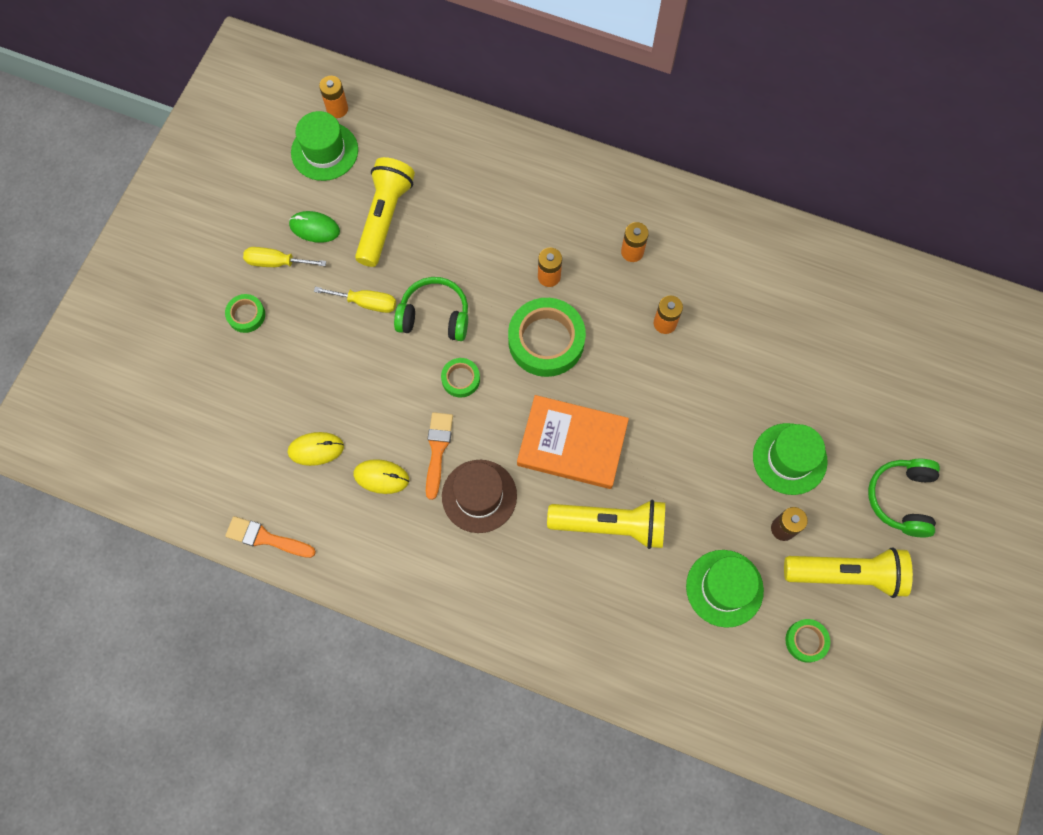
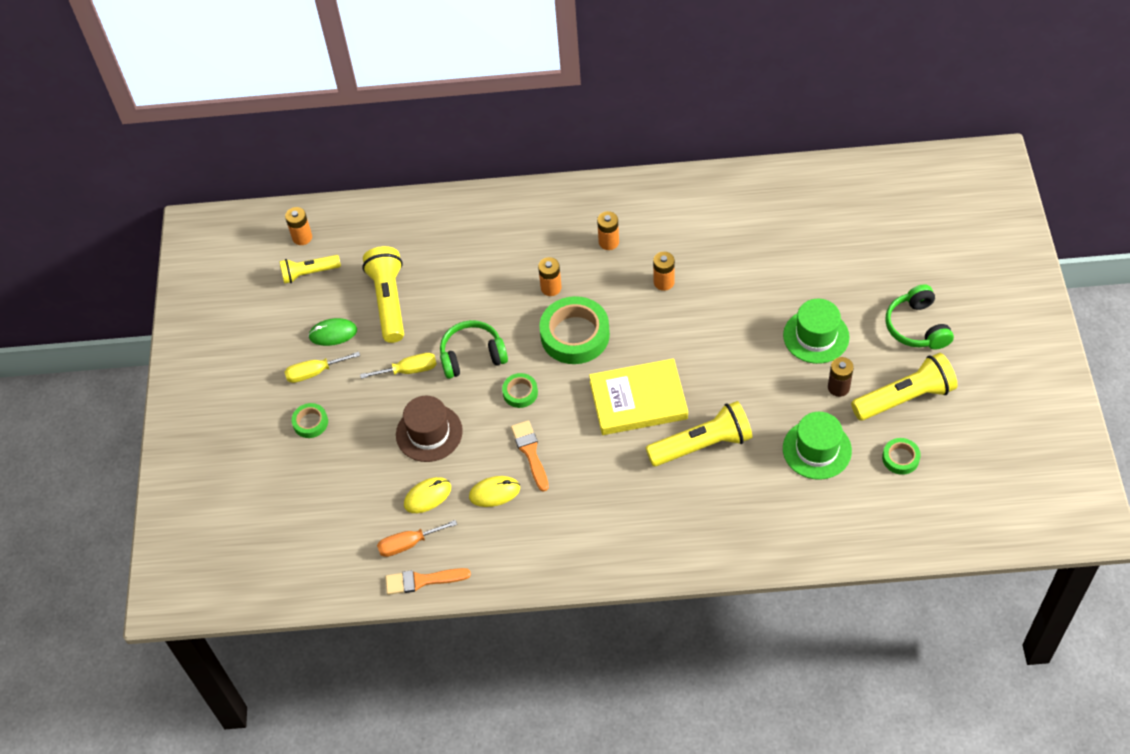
camera: 20 degrees left, 15 degrees down
(272, 492) = (408, 544): none -> orange screwdriver
(324, 151) = (309, 273): green hat -> yellow flashlight
(479, 496) = (584, 471): brown hat -> brown hat (429, 433)
(572, 444) = (638, 400): orange book -> yellow book

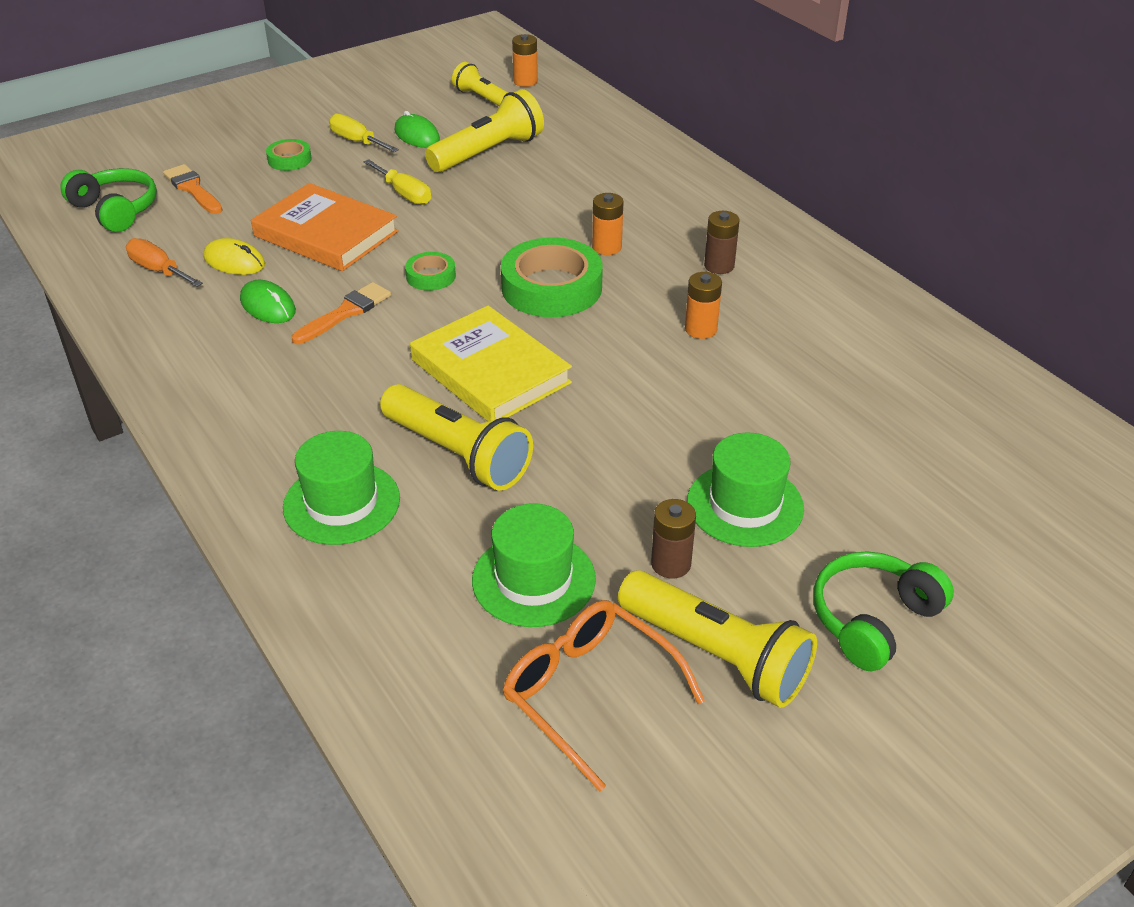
camera: 55 degrees right, 15 degrees down
(422, 580) = (110, 296): orange brush -> orange brush (193, 189)
(429, 433) = (326, 234): brown hat -> orange book
(472, 356) = (458, 226): green headphones -> green headphones (115, 210)
(494, 492) = (268, 306): yellow mouse -> green mouse
(608, 242) = (719, 266): orange battery -> brown battery
(710, 514) = (341, 503): none -> green hat
(900, 458) = (589, 693): green tape -> orange glasses

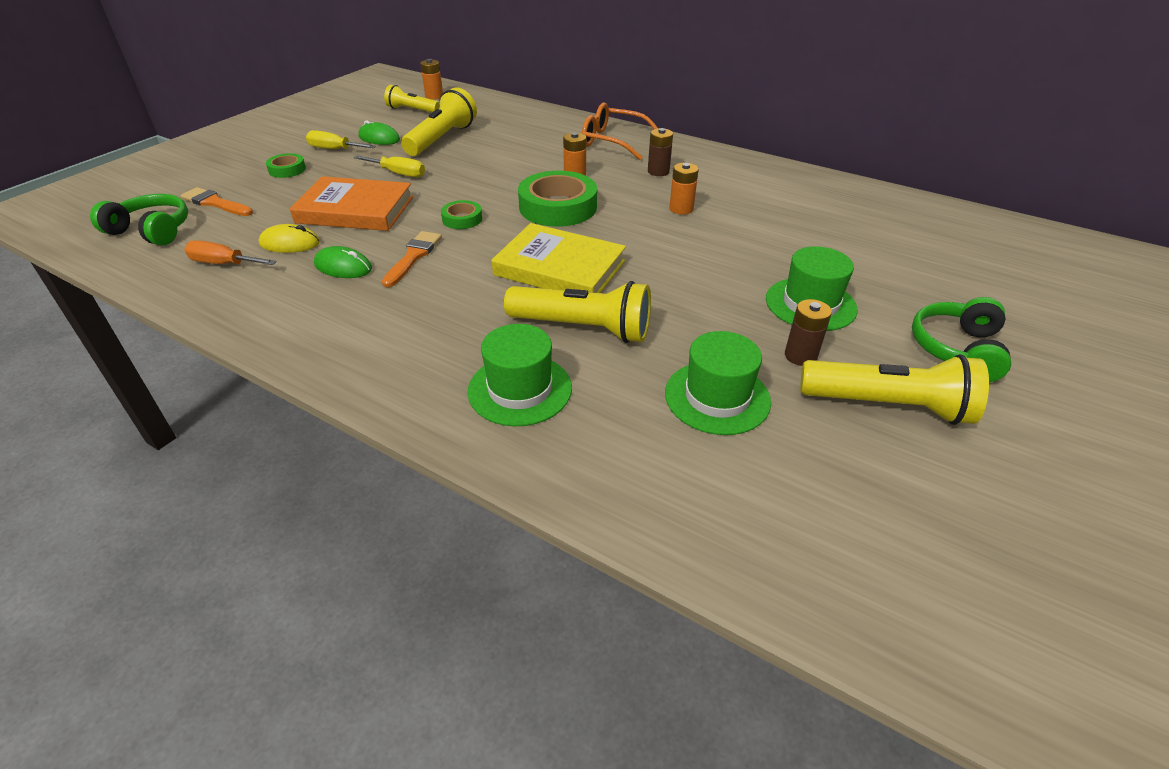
camera: 25 degrees left, 0 degrees up
(589, 693) = (831, 464): orange glasses -> orange glasses (612, 141)

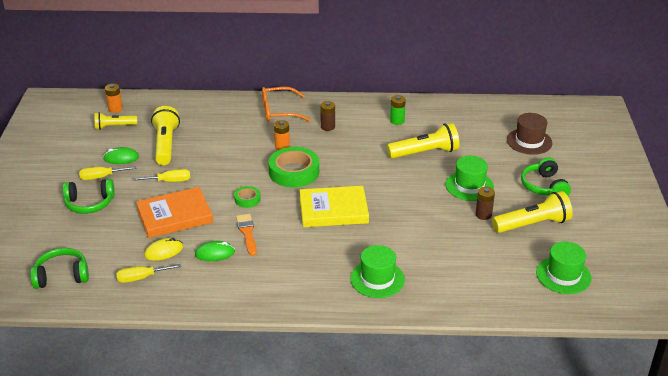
camera: 30 degrees left, 5 degrees down
(215, 203) = (75, 243): orange brush -> none
(224, 264) = (141, 278): orange screwdriver -> yellow screwdriver
(287, 169) = (89, 203): green tape -> green headphones
(583, 328) = (377, 239): yellow flashlight -> yellow flashlight (425, 153)
(681, 209) = (363, 150): orange battery -> none
(717, 397) = (463, 248): green hat -> green hat (563, 275)
(765, 190) = (397, 121): none -> green battery
(974, 273) = (529, 141): none -> brown hat

